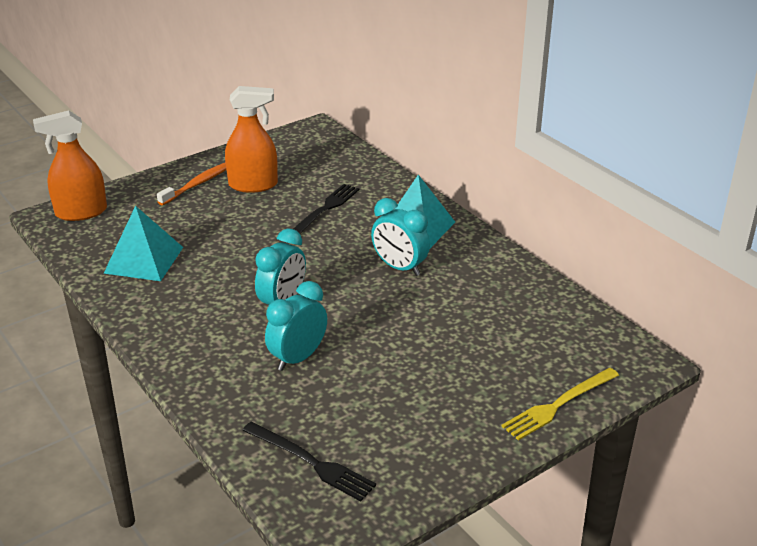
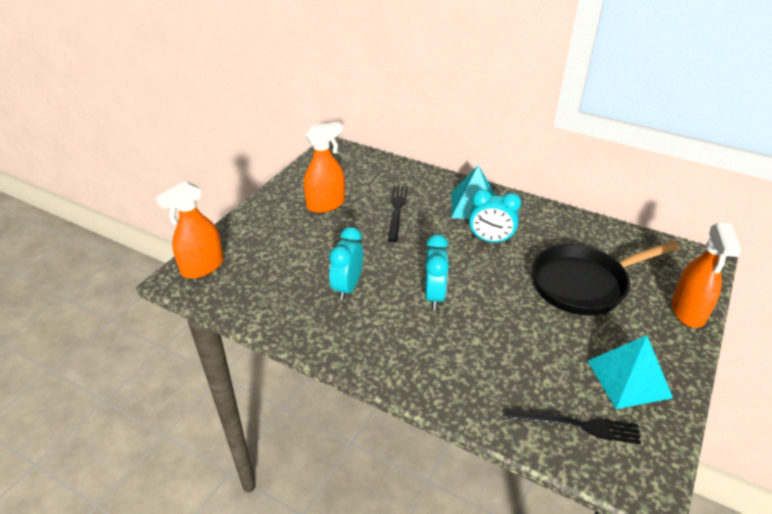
camera: 25 degrees left, 5 degrees up
(144, 260) = (292, 293): turquoise pyramid -> turquoise pyramid (628, 378)
(198, 184) = (281, 215): orange toothbrush -> none
(298, 358) = (486, 338): turquoise clock -> turquoise clock (347, 287)
(462, 341) = (584, 284): none -> black pan
(558, 405) = (688, 311): yellow fork -> orange spray bottle

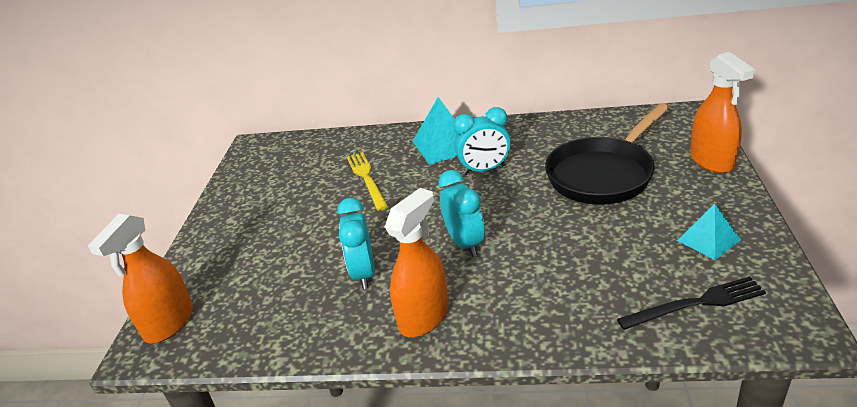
camera: 20 degrees left, 5 degrees down
(326, 204) = (282, 201): orange spray bottle -> orange spray bottle (424, 317)
(397, 210) = (366, 178): black fork -> yellow fork
(628, 378) = (708, 240): turquoise pyramid -> turquoise pyramid, size x0.64

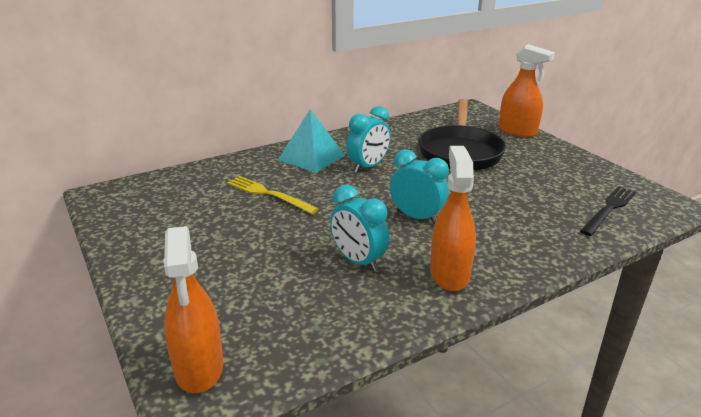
camera: 40 degrees left, 5 degrees down
(708, 240) = (571, 174): turquoise pyramid -> none

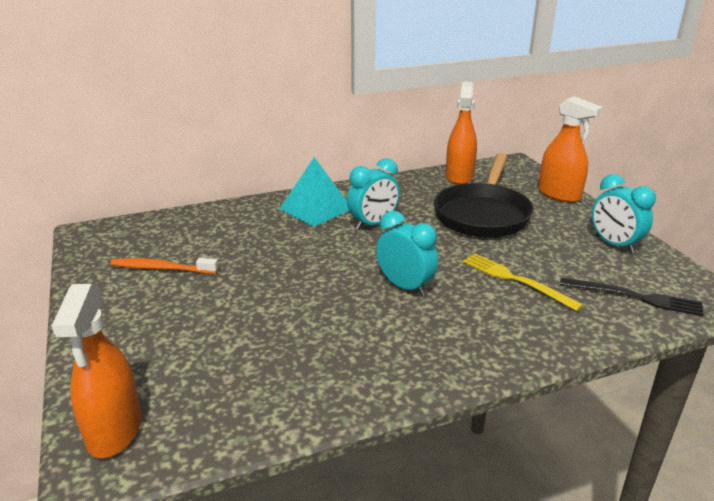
camera: 10 degrees right, 0 degrees up
(187, 220) = (162, 268): none -> orange toothbrush
(268, 194) = (255, 247): yellow fork -> yellow fork (515, 280)
(358, 261) = (322, 331): turquoise clock -> turquoise clock (614, 244)
(449, 274) = (417, 356): orange spray bottle -> orange spray bottle (459, 176)
(609, 209) = (635, 297): black fork -> black fork turned 60 degrees clockwise

